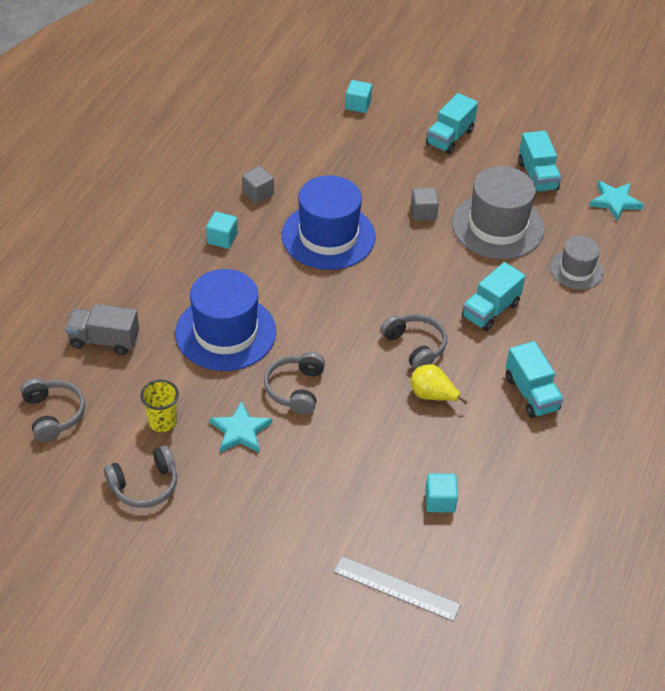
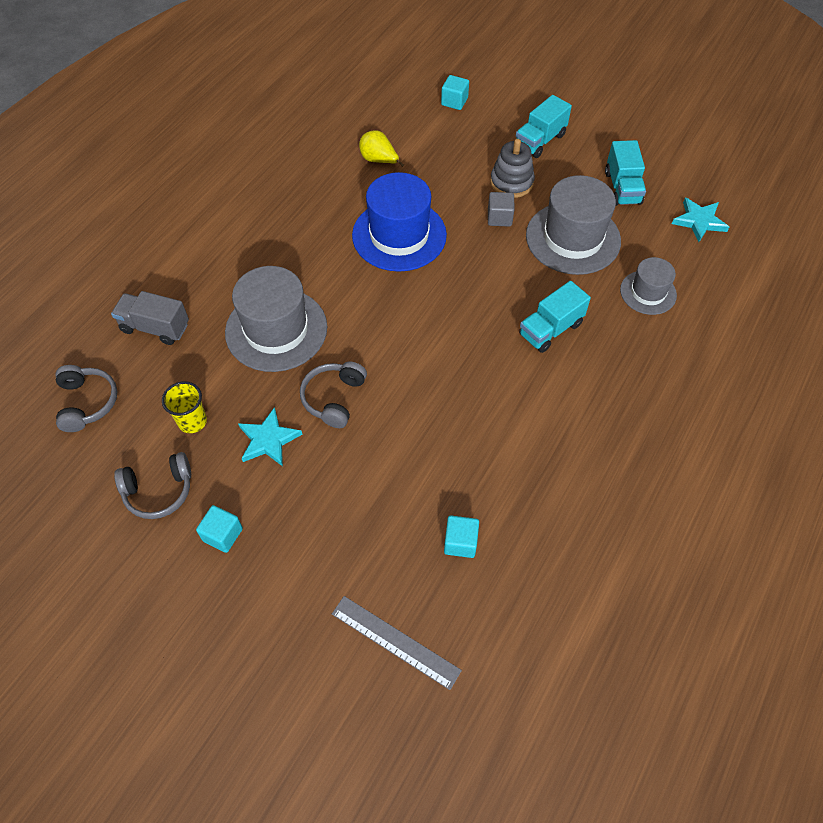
camera: 10 degrees right, 10 degrees up
(222, 239) = (293, 229): turquoise cube -> turquoise cube (222, 534)
(225, 332) = (276, 330): blue hat -> grey hat
(258, 193) = (338, 185): grey cube -> none
(415, 346) = (465, 362): grey headphones -> none
(429, 179) = (511, 182): none -> grey stacking toy
(432, 395) = (473, 419): yellow pear -> yellow pear (379, 160)
(531, 393) = (579, 427): turquoise truck -> none

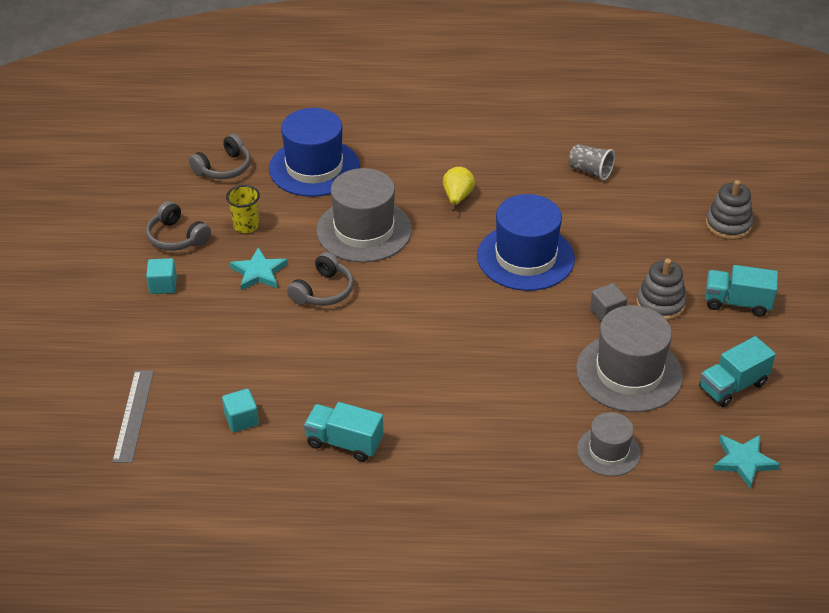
camera: 60 degrees right, 15 degrees down
(155, 327) = (314, 167): grey truck -> blue hat
(328, 144) = (590, 171): none -> grey cup
(334, 398) = (323, 291): grey headphones -> grey headphones turned 135 degrees clockwise
(379, 160) = (602, 209): yellow pear -> yellow pear (457, 198)
(454, 101) = (728, 225): turquoise cube -> grey stacking toy
(550, 329) = (503, 396): turquoise truck -> turquoise truck (344, 443)

